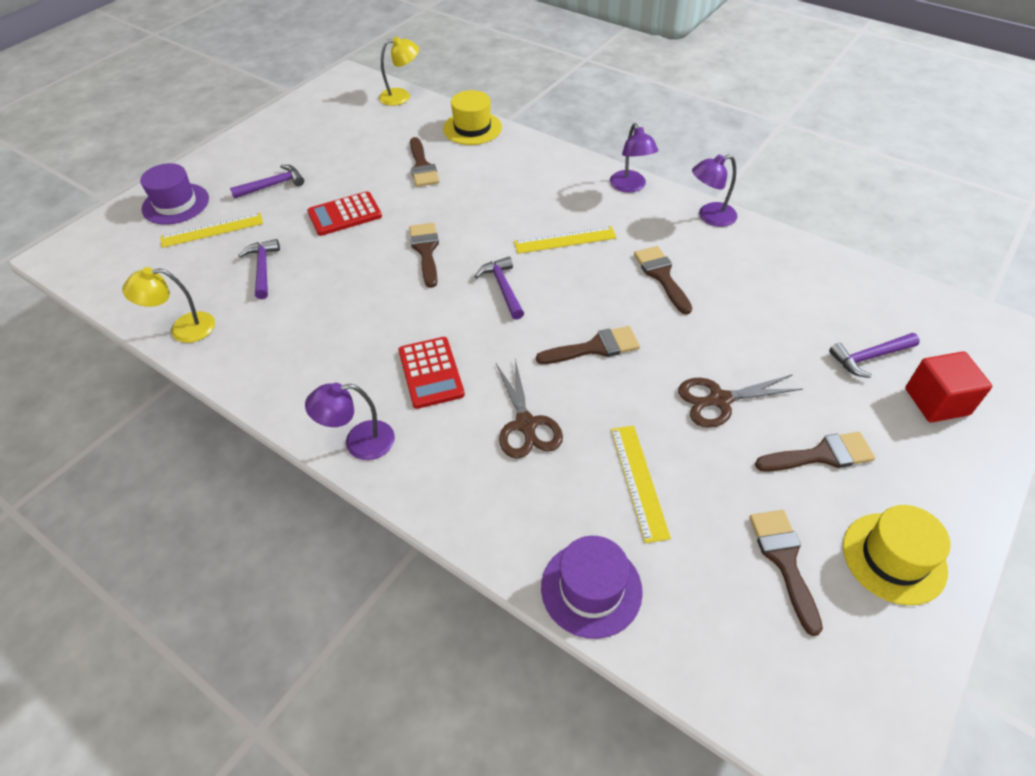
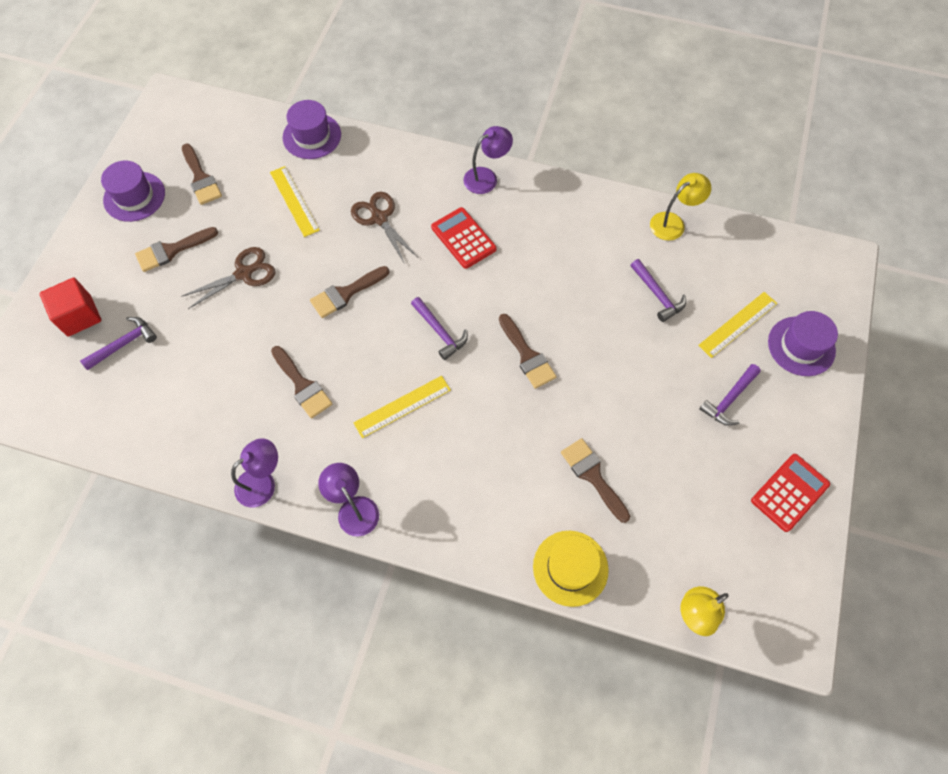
camera: 160 degrees right, 15 degrees up
(345, 214) = (629, 379): red calculator -> red calculator (789, 492)
(894, 558) = (134, 196): yellow hat -> purple hat

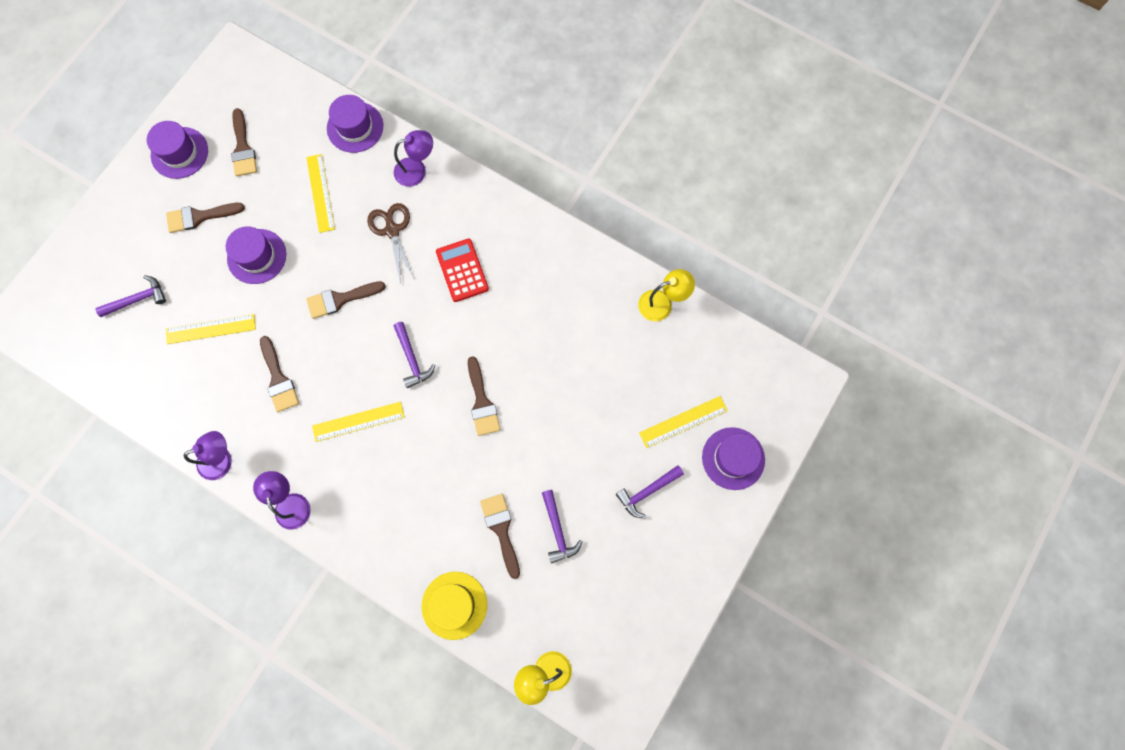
camera: 15 degrees right, 10 degrees up
(79, 316) = (106, 262): red cube -> none
(213, 354) = (211, 329): none -> yellow ruler
(244, 273) = (257, 256): brown scissors -> purple hat
(486, 177) = (503, 211): purple lamp -> purple lamp (417, 170)
(657, 295) = (620, 373): purple hammer -> purple hammer (558, 530)
(789, 492) = (667, 591): red calculator -> none

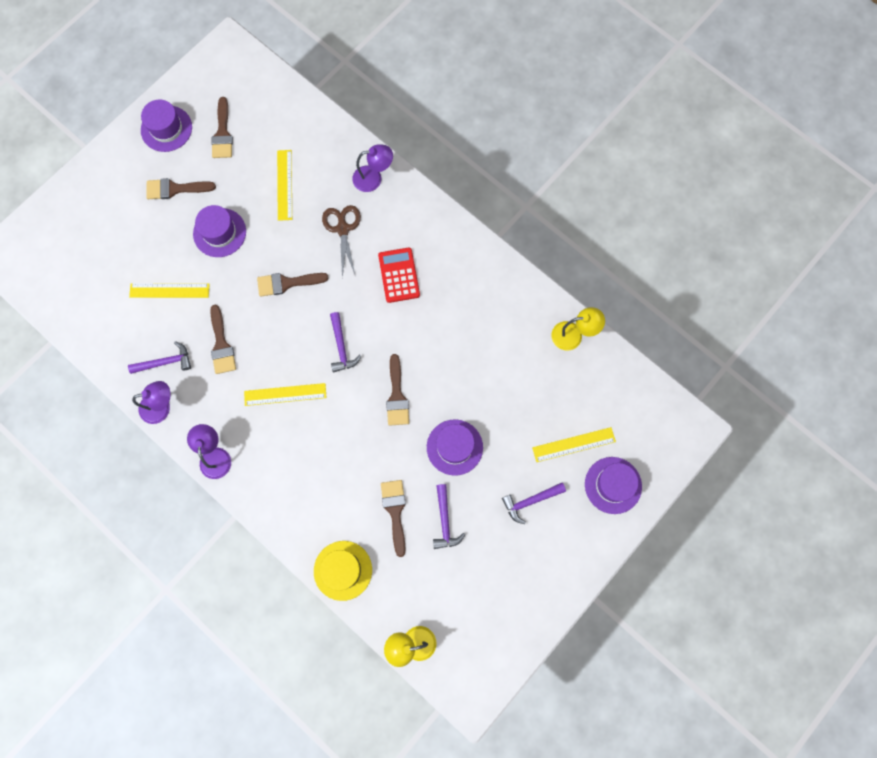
camera: 10 degrees right, 0 degrees up
(138, 299) = (110, 253): purple hammer -> purple hammer (165, 362)
(355, 127) = (325, 130): purple hat -> purple hat (454, 447)

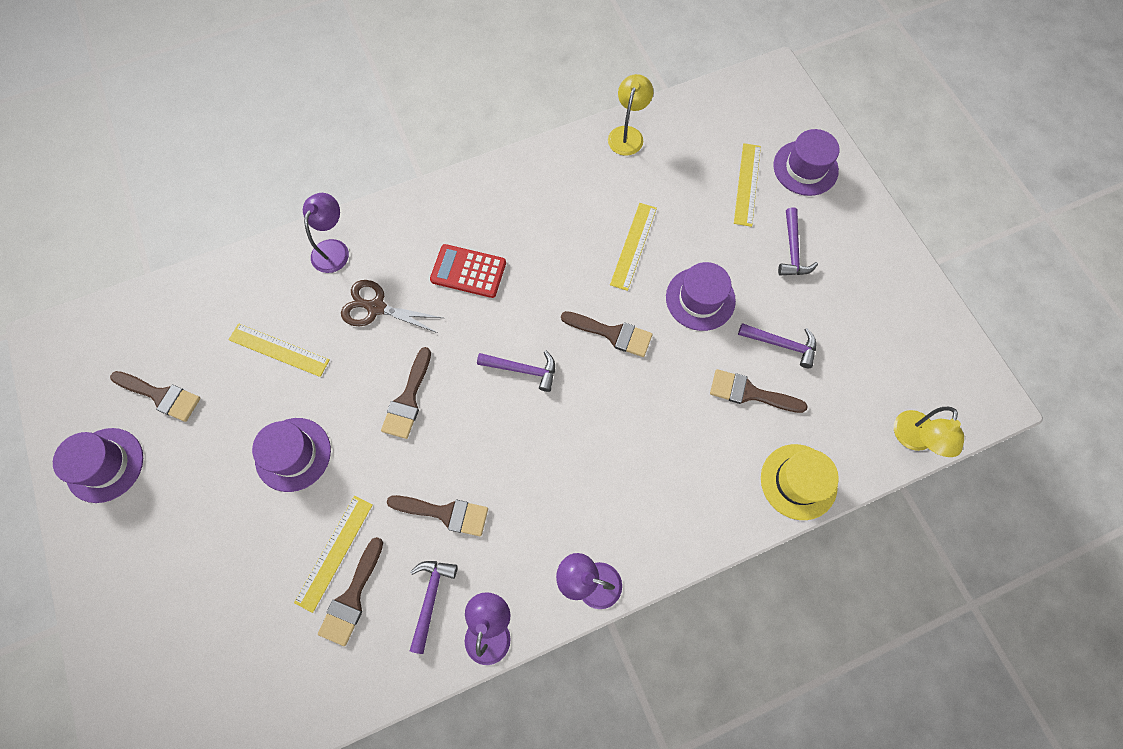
camera: 65 degrees left, 5 degrees down
(175, 189) = (197, 487): brown brush -> brown brush (352, 597)
(285, 394) = (550, 460): yellow ruler -> yellow ruler (633, 246)

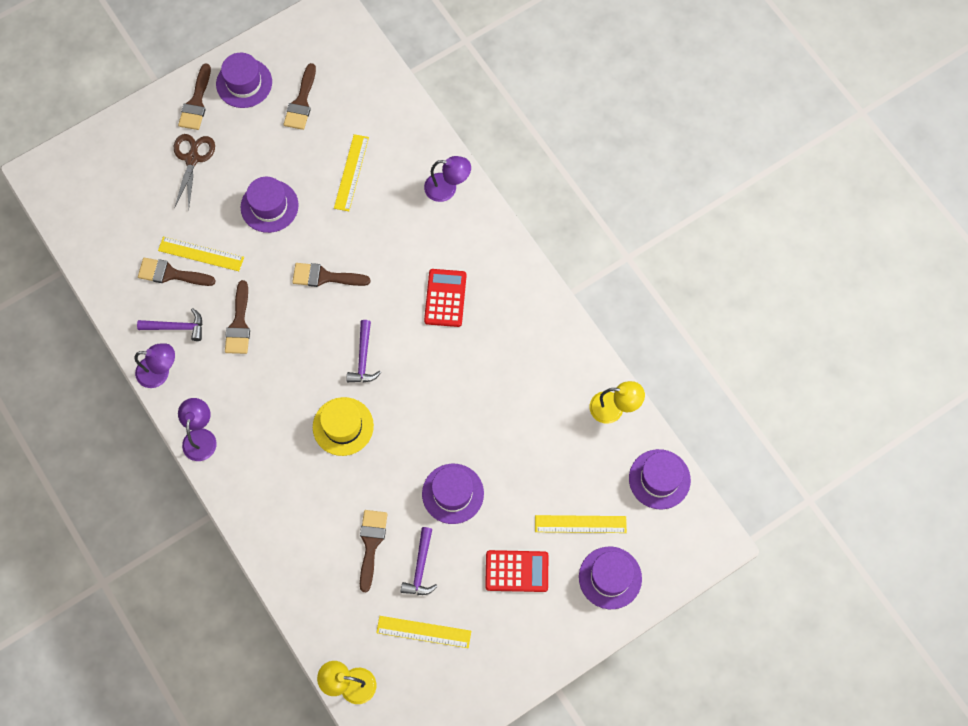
camera: 80 degrees right, 0 degrees up
(375, 307) = (399, 234): brown scissors -> brown scissors (192, 158)
(612, 333) = (407, 424): brown brush -> brown brush (196, 102)
(633, 246) = (495, 430): yellow ruler -> yellow ruler (423, 632)
(708, 109) = (659, 479): none -> purple hat
(792, 250) = (516, 571): purple hammer -> red calculator
(798, 481) = (300, 589): yellow hat -> yellow hat (343, 426)

